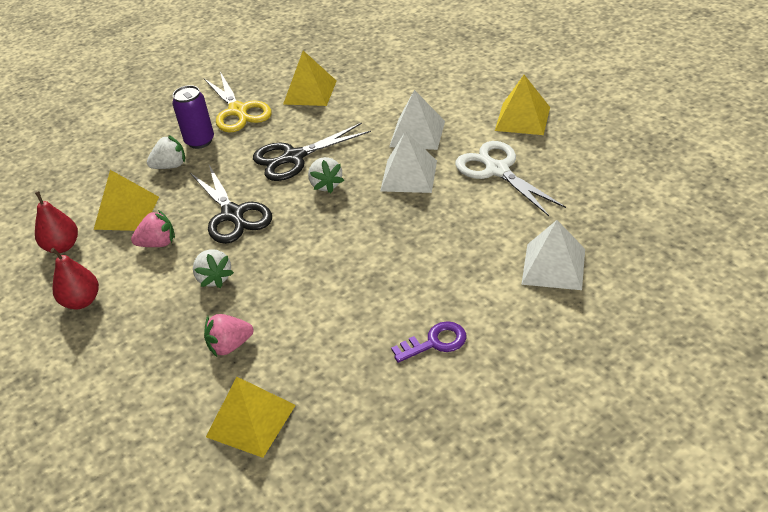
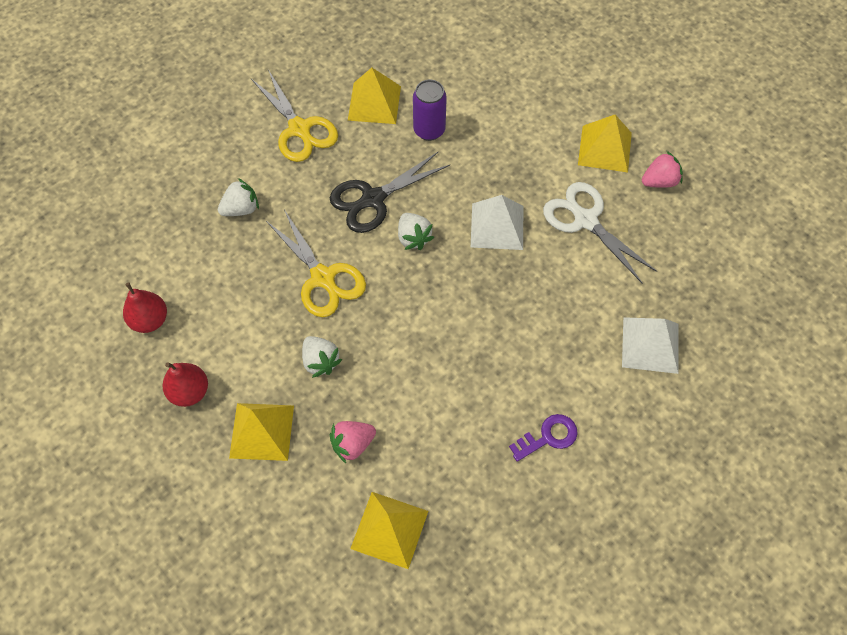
camera: 10 degrees left, 20 degrees up
(126, 212) = (208, 274): yellow pyramid -> yellow pyramid (261, 431)
(158, 243) = (252, 316): pink strawberry -> pink strawberry (659, 181)
(200, 141) = (266, 173): purple can -> purple can (429, 130)
(233, 215) = (323, 278): black scissors -> yellow scissors
(417, 133) = (498, 167): white pyramid -> none

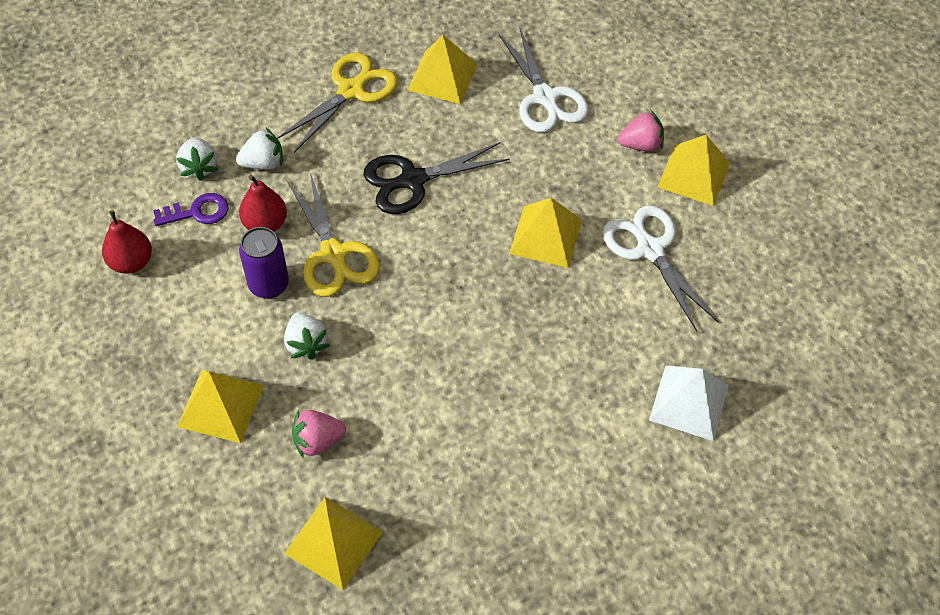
camera: 10 degrees right, 5 degrees down
(189, 392) = (153, 347): red pear -> red pear (265, 224)
(300, 129) = (351, 90): yellow scissors -> yellow scissors turned 120 degrees counterclockwise
(413, 238) = (447, 231): white strawberry -> white strawberry (199, 167)
(429, 130) = (496, 118): purple can -> purple can (269, 285)
(466, 105) = (545, 98): none -> white scissors
(497, 226) = (545, 236): white pyramid -> yellow pyramid
(548, 437) = (542, 479): purple key -> purple key (197, 212)
(659, 181) = (748, 223): pink strawberry -> pink strawberry (640, 144)

